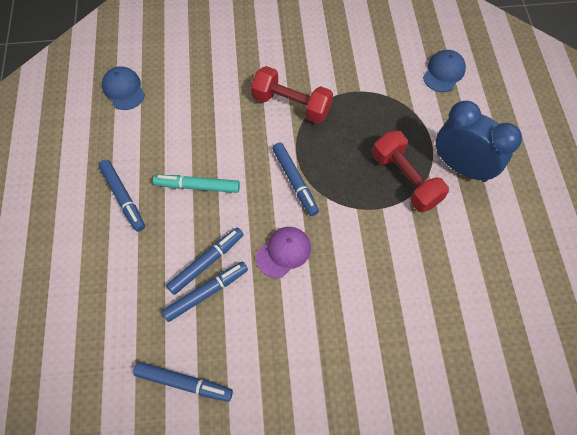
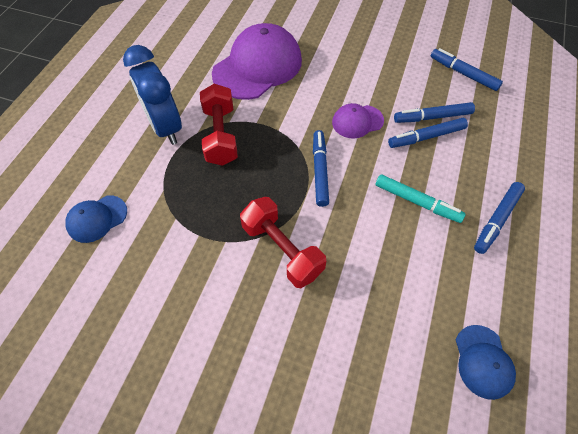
camera: 155 degrees left, 5 degrees down
(123, 197) = (497, 220): blue marker -> blue marker turned 135 degrees counterclockwise
(428, 282) = (258, 67): none -> purple cap

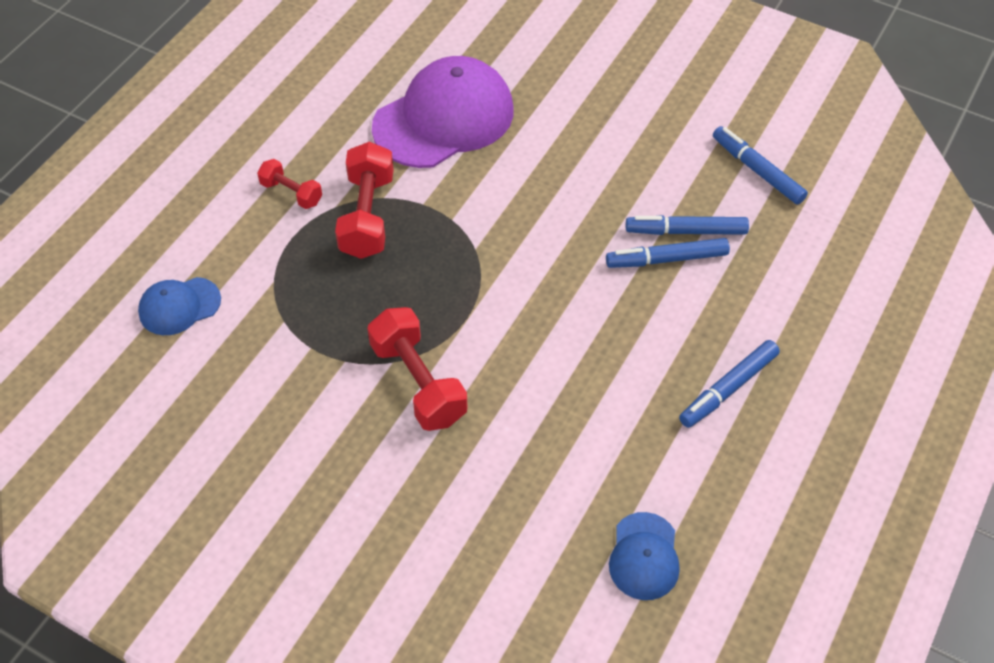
camera: 10 degrees right, 5 degrees down
(165, 127) = (291, 193): blue clock -> red dumbbell
(320, 171) = (497, 286): blue marker -> none
(357, 121) = (571, 222): purple cap -> none
(416, 202) = (622, 348): turquoise marker -> none

